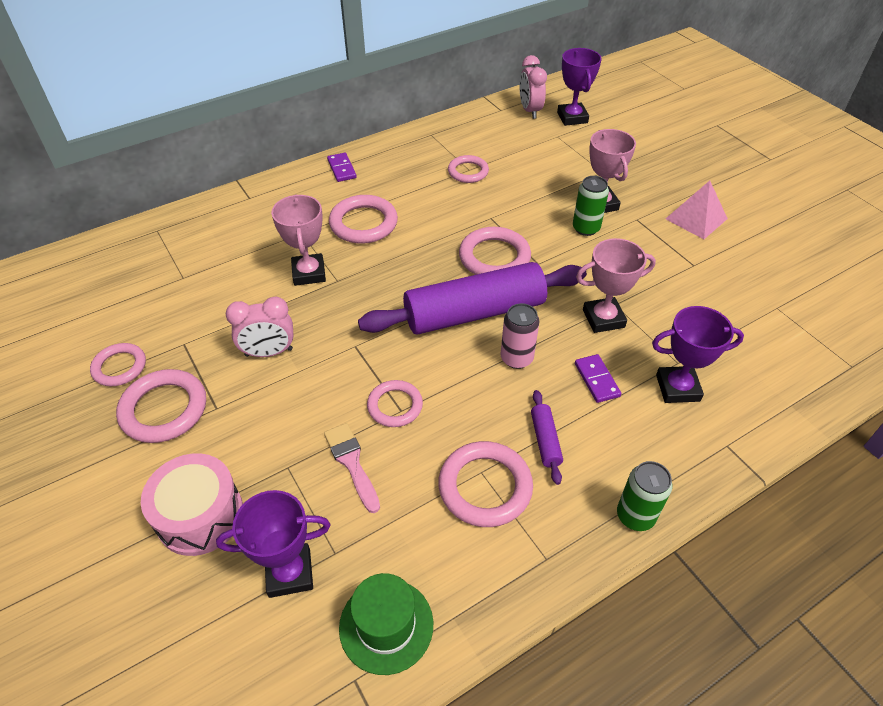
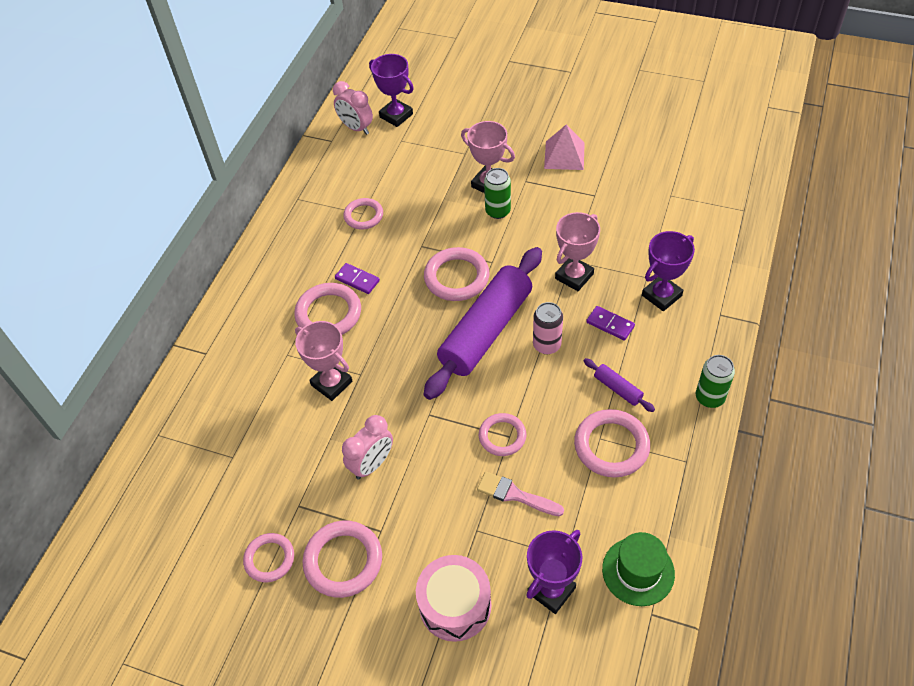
camera: 35 degrees left, 5 degrees up
(342, 169) = (256, 277): purple domino -> purple domino (357, 280)

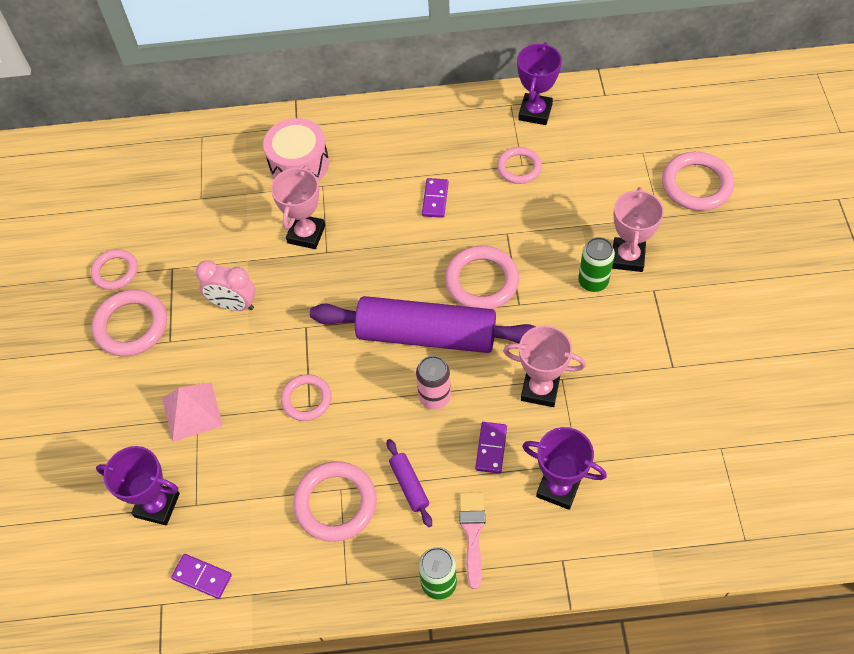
camera: 65 degrees right, 5 degrees up
(328, 314) = (383, 195): pink ring -> pink ring (696, 185)
(356, 128) = (635, 106): pink clock -> none
(396, 115) = (676, 132): purple trophy -> purple trophy (535, 112)
(455, 605) = (117, 430): pink drum -> pink drum (299, 164)
(515, 495) = (246, 436): pink brush -> pink brush (472, 533)
(564, 155) = (717, 313): pink pyramid -> pink pyramid (192, 411)
(617, 388) = (409, 485): purple rolling pin -> purple rolling pin turned 45 degrees counterclockwise
(638, 571) = (202, 577): green hat -> purple domino

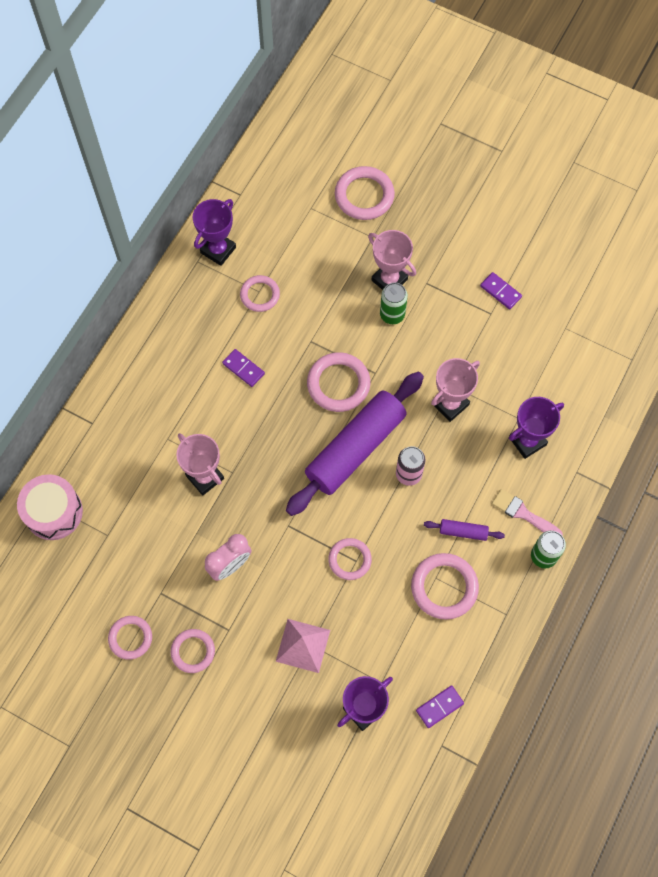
camera: 60 degrees left, 10 degrees up
(131, 326) = (193, 651): pink ring -> pink ring, size x0.65
(299, 164) = (132, 443): pink drum -> pink drum (53, 512)
(491, 448) = (472, 463): purple domino -> purple domino (500, 292)
(535, 112) = (218, 250): purple trophy -> purple trophy turned 75 degrees clockwise

